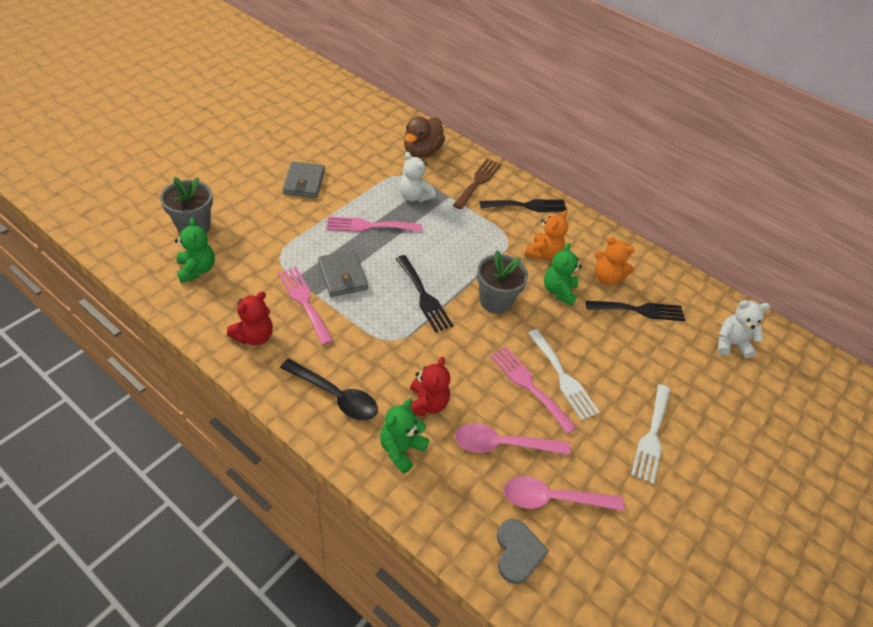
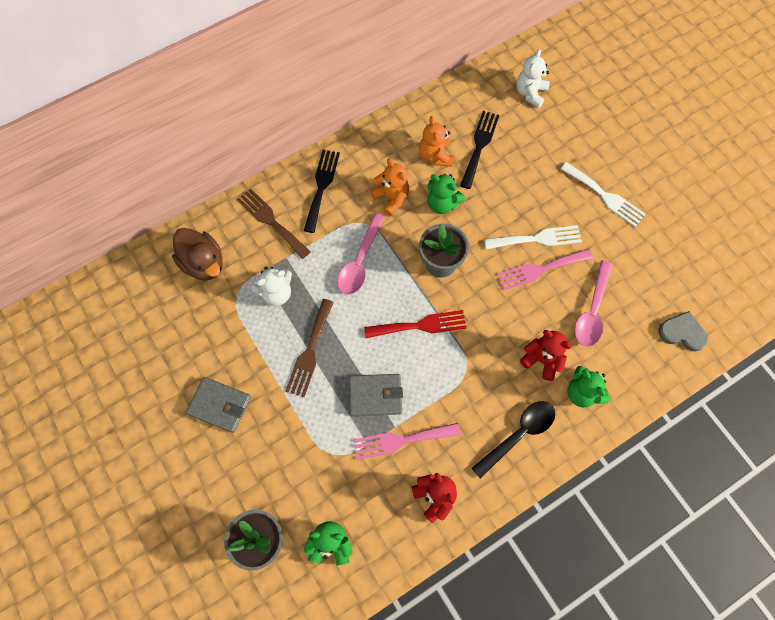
camera: 65 degrees left, 20 degrees up
(369, 226) = (310, 351): pink fork -> brown fork
(423, 296) = (420, 325): black fork -> red fork
(553, 499) = (645, 291): pink spoon -> pink spoon (360, 261)
(606, 278) = (435, 156): orange teddy bear -> orange teddy bear turned 120 degrees clockwise

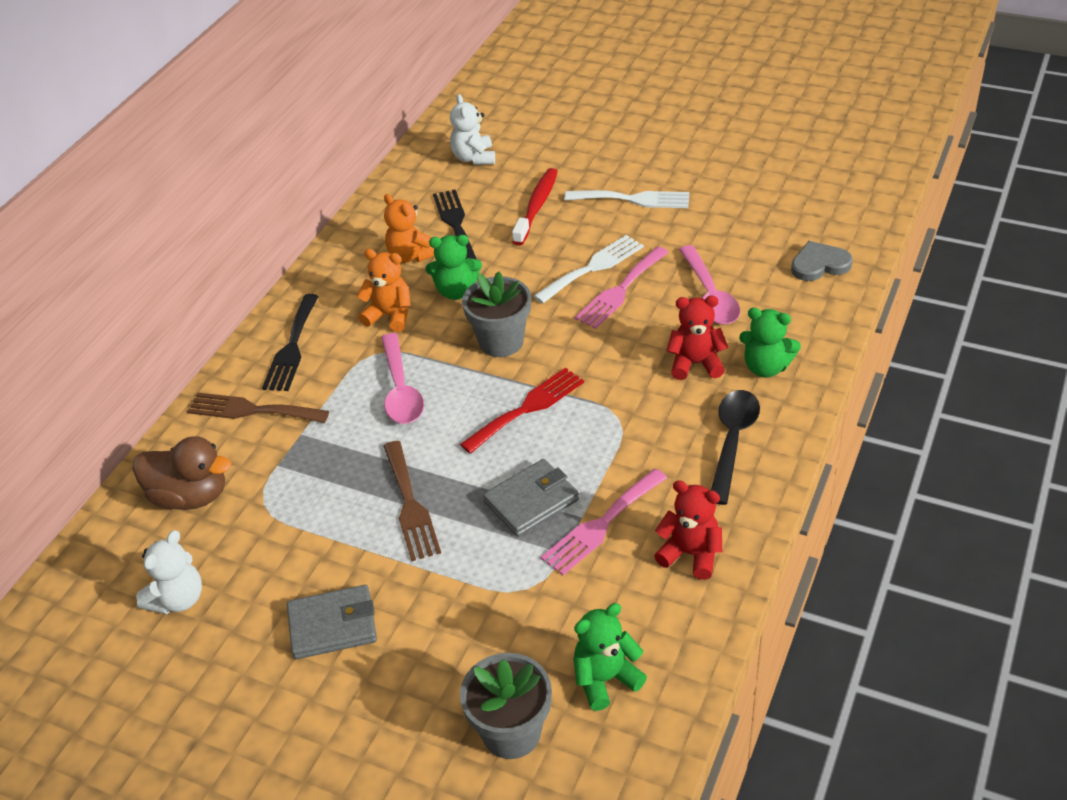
camera: 30 degrees left, 25 degrees down
(276, 293) = (317, 473): white teddy bear -> white teddy bear (178, 599)
(321, 186) = (292, 347): black fork -> black fork turned 150 degrees counterclockwise
(539, 163) = (537, 206): none -> red toothbrush

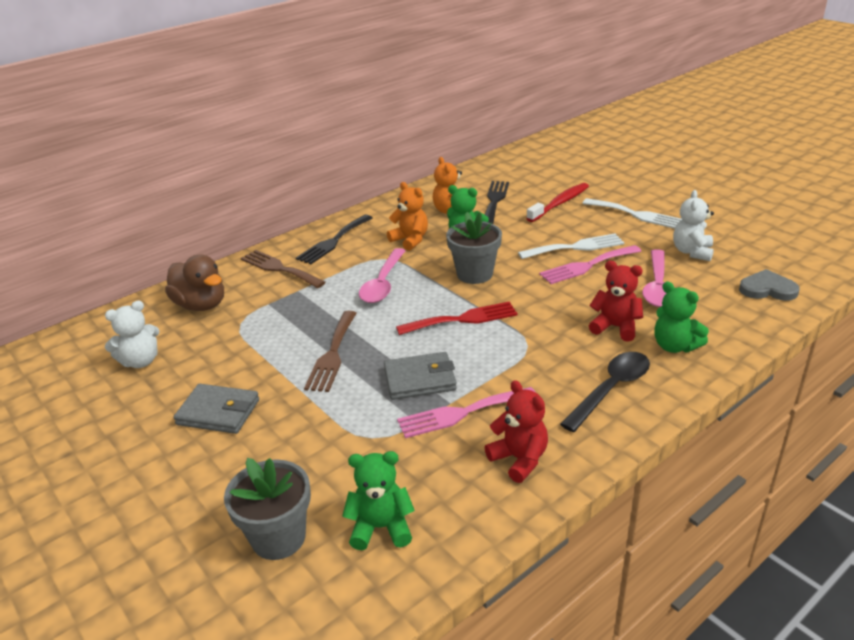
camera: 25 degrees right, 10 degrees down
(474, 158) = (535, 168): white teddy bear -> white teddy bear (692, 252)

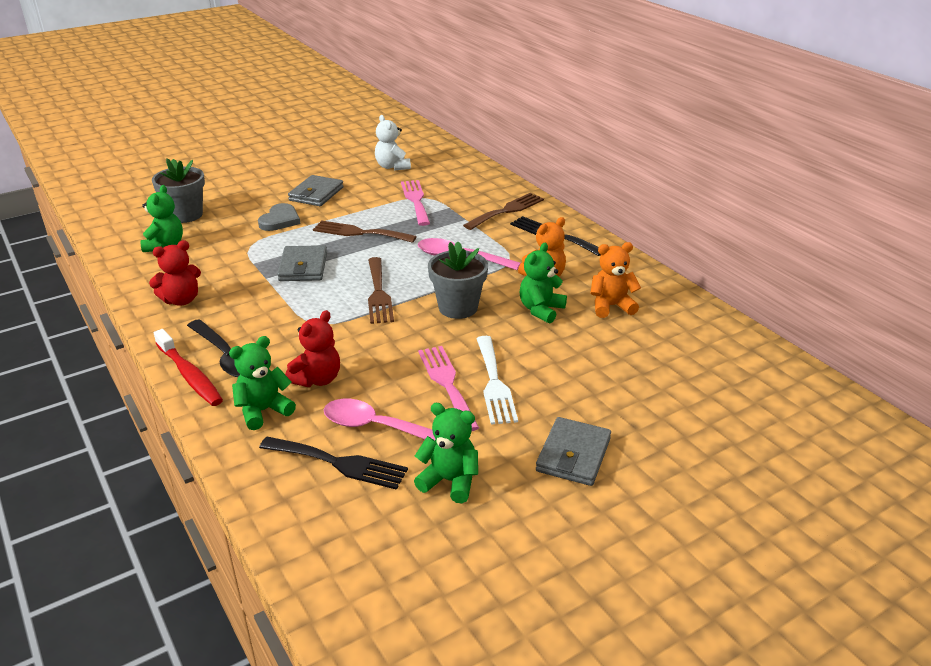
camera: 95 degrees right, 0 degrees up
(201, 305) = (459, 182): brown duck -> none
(461, 413) = (250, 281): pink fork -> pink fork (415, 200)
(462, 319) = (378, 293): red fork -> brown fork
(495, 201) = (635, 340): black fork -> black fork (339, 463)
(560, 203) = (621, 391): red toothbrush -> red toothbrush (190, 375)
(636, 214) = (573, 455): white fork -> grey wallet
(692, 252) = (450, 481): white teddy bear -> green teddy bear
(767, 289) = (330, 524): grey heart -> grey heart (280, 220)

